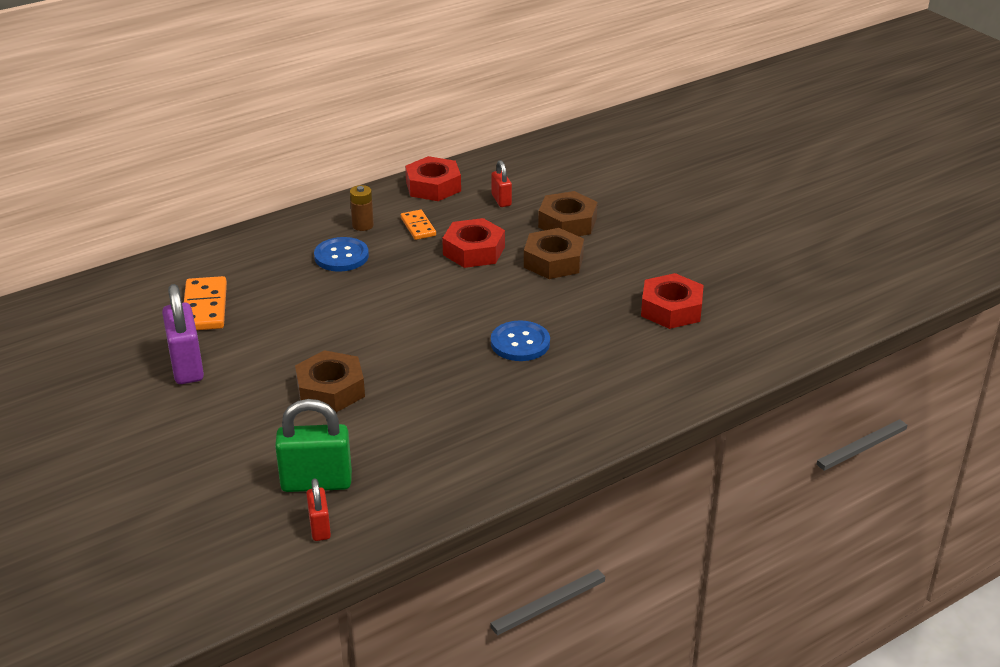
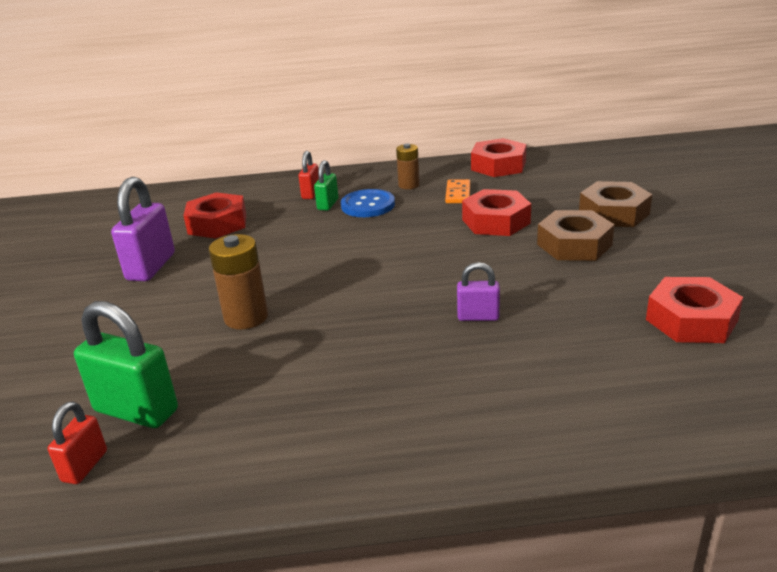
camera: 30 degrees right, 5 degrees down
(205, 307) = (217, 224): orange domino -> red nut
(300, 263) = (328, 204): none -> green padlock
(330, 390) = (246, 317): brown nut -> brown battery
(501, 200) = (556, 185): red padlock -> red padlock (311, 193)
(520, 343) = (478, 317): blue button -> purple padlock

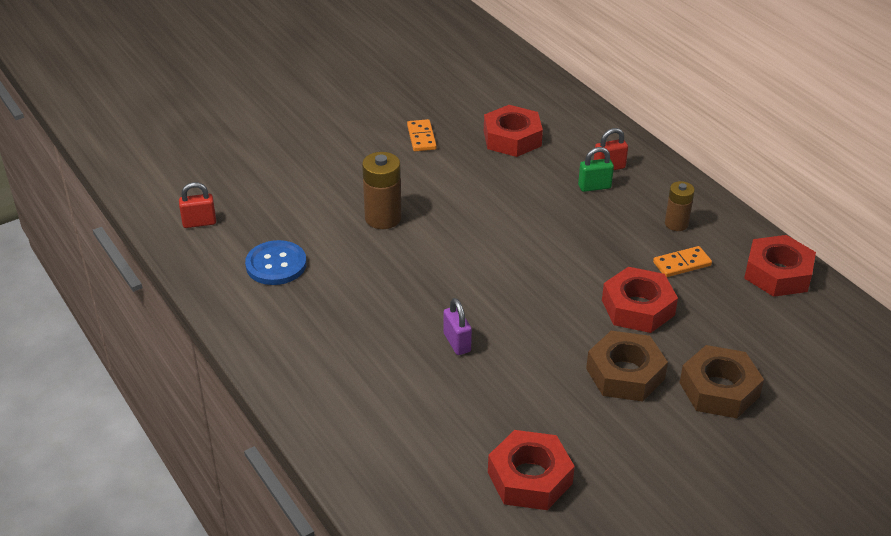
camera: 60 degrees right, 10 degrees up
(136, 411) = (255, 218): green padlock -> none
(151, 267) = (421, 137): purple padlock -> orange domino
(368, 205) = (611, 212): blue button -> blue button (276, 264)

